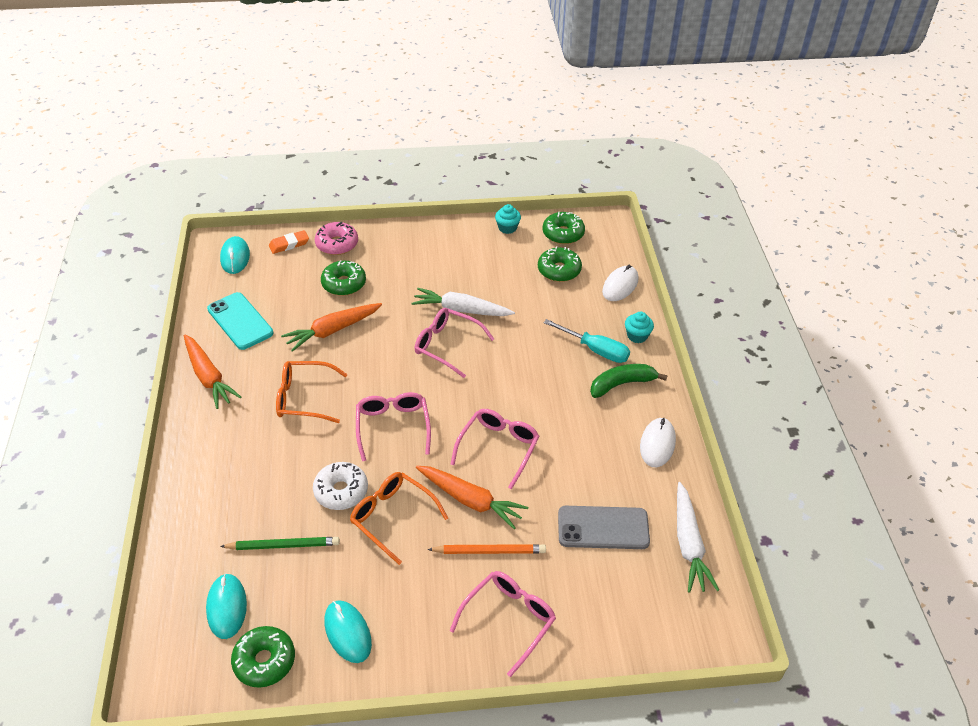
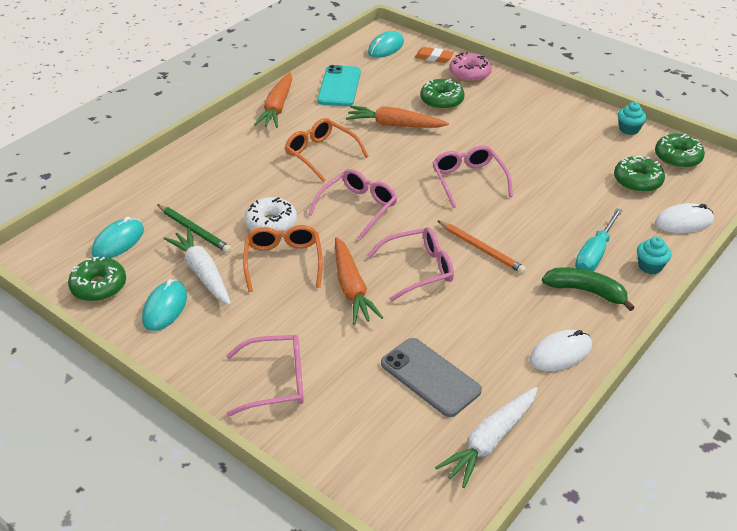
camera: 45 degrees right, 5 degrees down
(461, 310) = (511, 164): white carrot -> white carrot (202, 273)
(489, 551) = (321, 329): orange pencil -> orange pencil (481, 249)
(595, 350) = (594, 254): turquoise screwdriver -> turquoise screwdriver turned 45 degrees clockwise

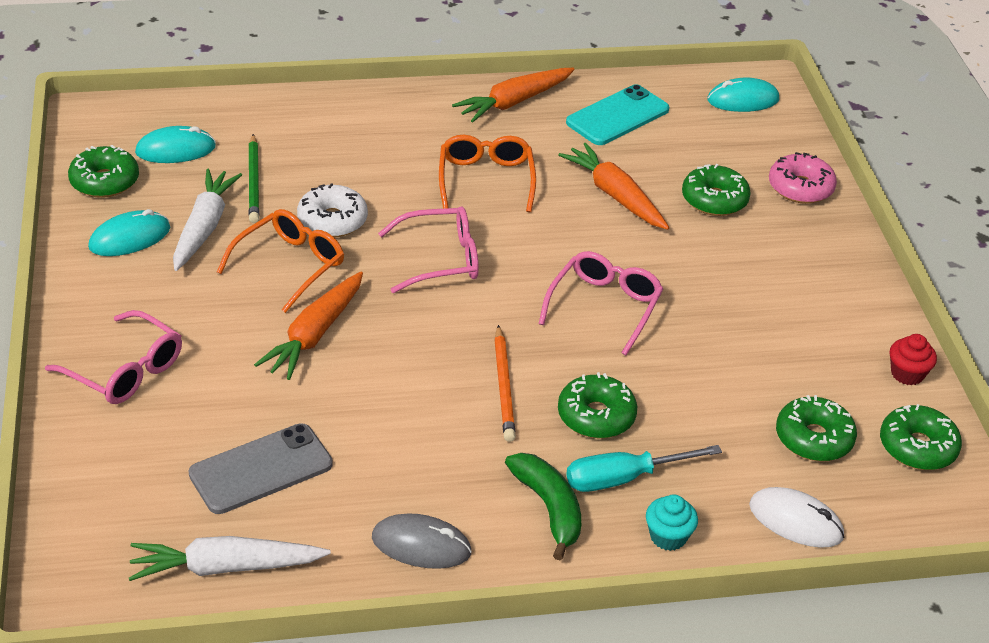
camera: 40 degrees right, 0 degrees up
(419, 269) = (407, 362): pink glasses -> none
(430, 377) = (261, 469): grey phone -> grey phone turned 60 degrees clockwise
(434, 57) = (785, 144): orange eraser -> none
(541, 234) = (596, 416): none -> green donut
(560, 353) = (421, 545): white mouse -> grey mouse
(629, 129) = (907, 374): turquoise cupcake -> red cupcake

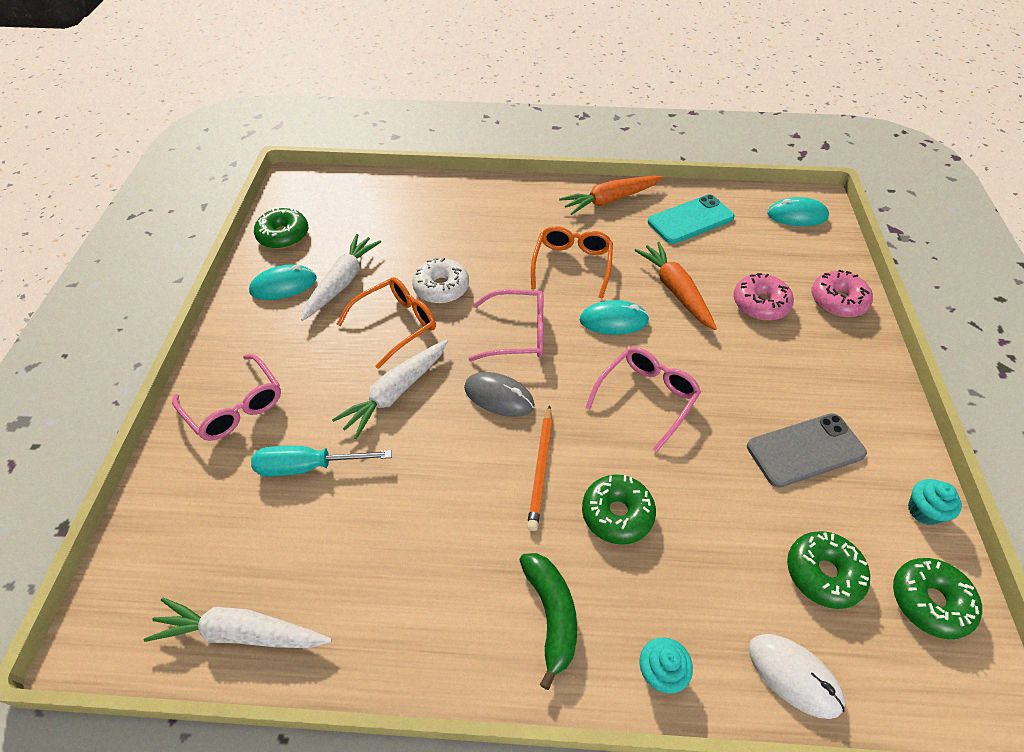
camera: 15 degrees right, 10 degrees up
(175, 150) = (344, 215): turquoise mouse -> turquoise mouse (613, 320)
(254, 181) = (392, 247): green pencil -> none
(261, 469) = (308, 526): grey phone -> grey phone (805, 450)
(314, 335) = (395, 393): orange carrot -> white carrot
(421, 545) = (422, 639): grey mouse -> grey mouse (499, 396)
(623, 478) = (629, 591): turquoise screwdriver -> turquoise screwdriver (308, 466)
(714, 200) = (760, 304): green donut -> pink donut
(907, 374) = (924, 511): red cupcake -> turquoise cupcake

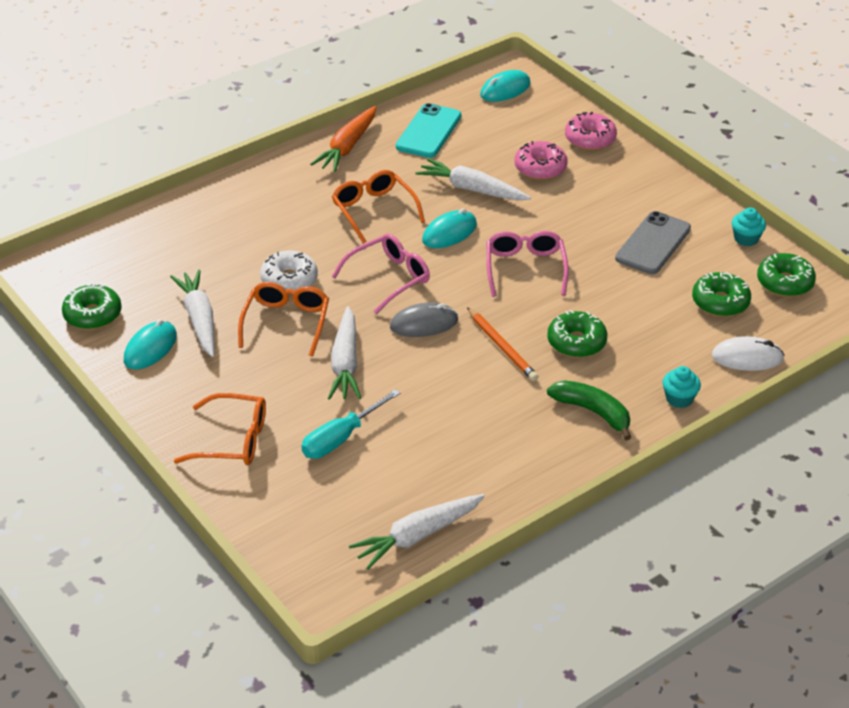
camera: 40 degrees left, 10 degrees down
(235, 407) = (233, 440): pink glasses -> orange glasses
(675, 290) = (471, 189): orange carrot -> white carrot

